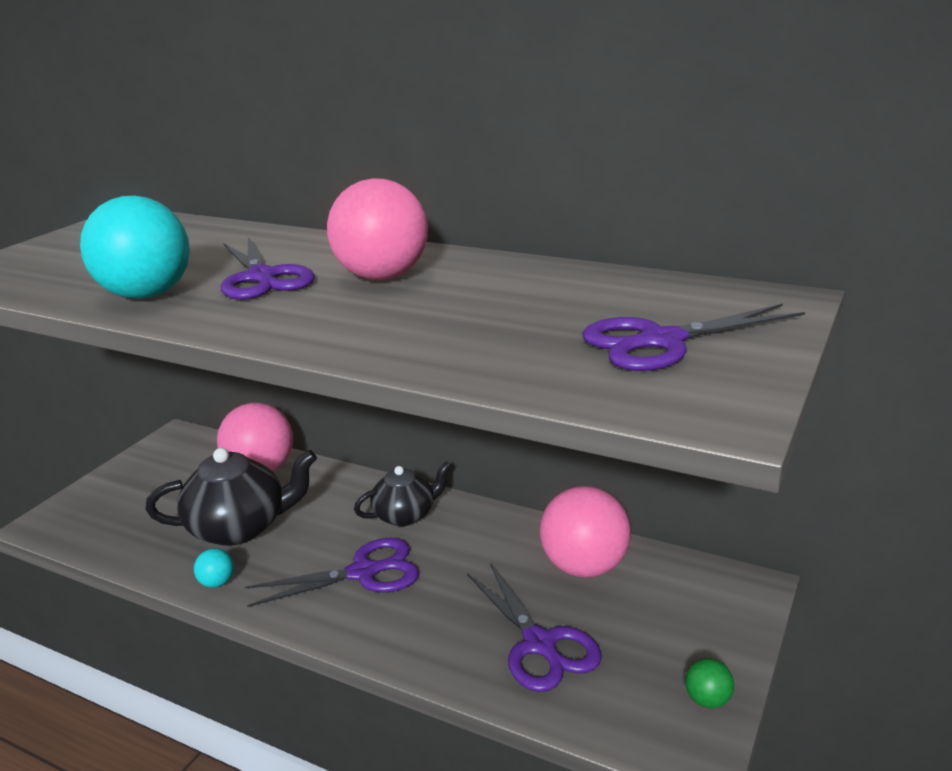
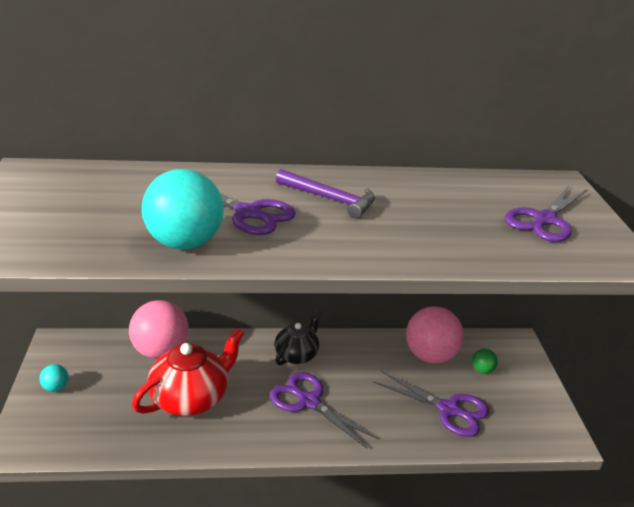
camera: 35 degrees left, 5 degrees up
(217, 582) = (217, 442): turquoise ball -> turquoise ball (55, 387)
(240, 528) = (191, 398): black teapot -> red teapot
(363, 573) = (309, 402): purple scissors -> purple scissors turned 90 degrees counterclockwise
(382, 277) = (330, 199): pink ball -> purple hammer
(707, 700) = (549, 409): green ball -> green ball (482, 370)

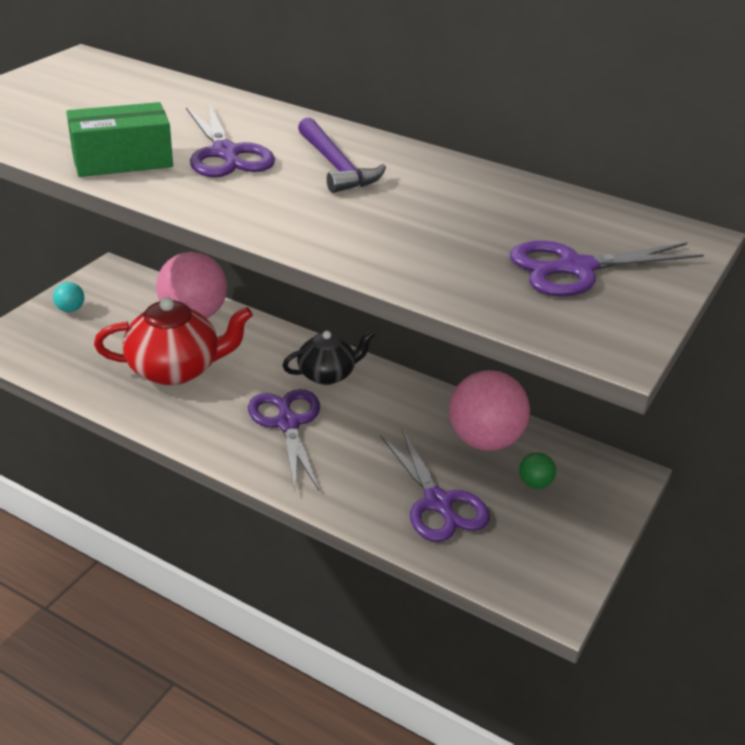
camera: 35 degrees right, 5 degrees up
(184, 243) = (122, 160): turquoise ball -> green box

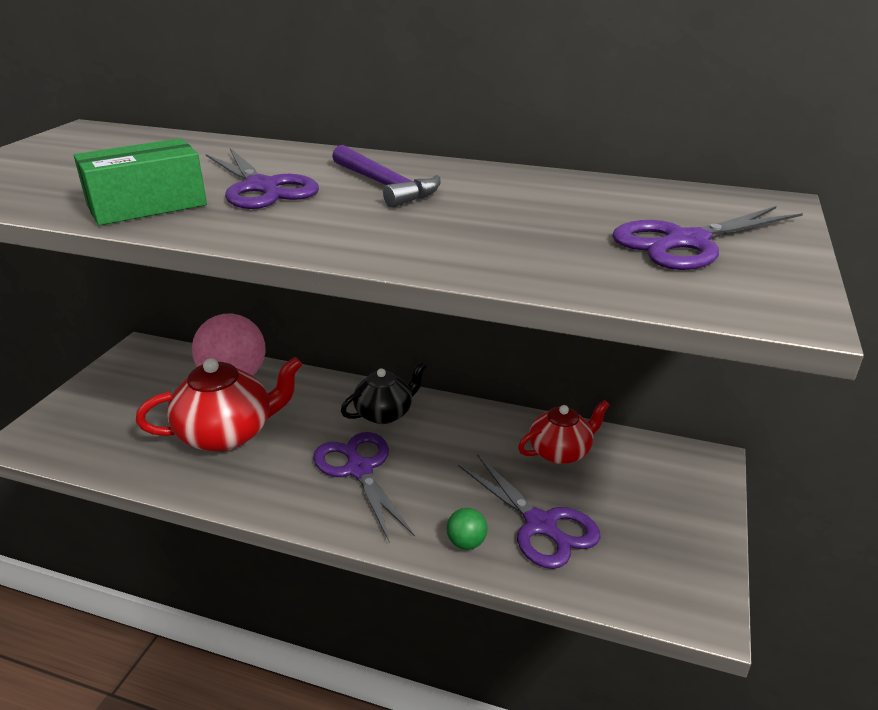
camera: 10 degrees left, 5 degrees down
(70, 309) = (103, 391): turquoise ball -> none
(484, 440) = (560, 452): pink ball -> red teapot
(535, 483) = (626, 486): green ball -> green ball (466, 543)

